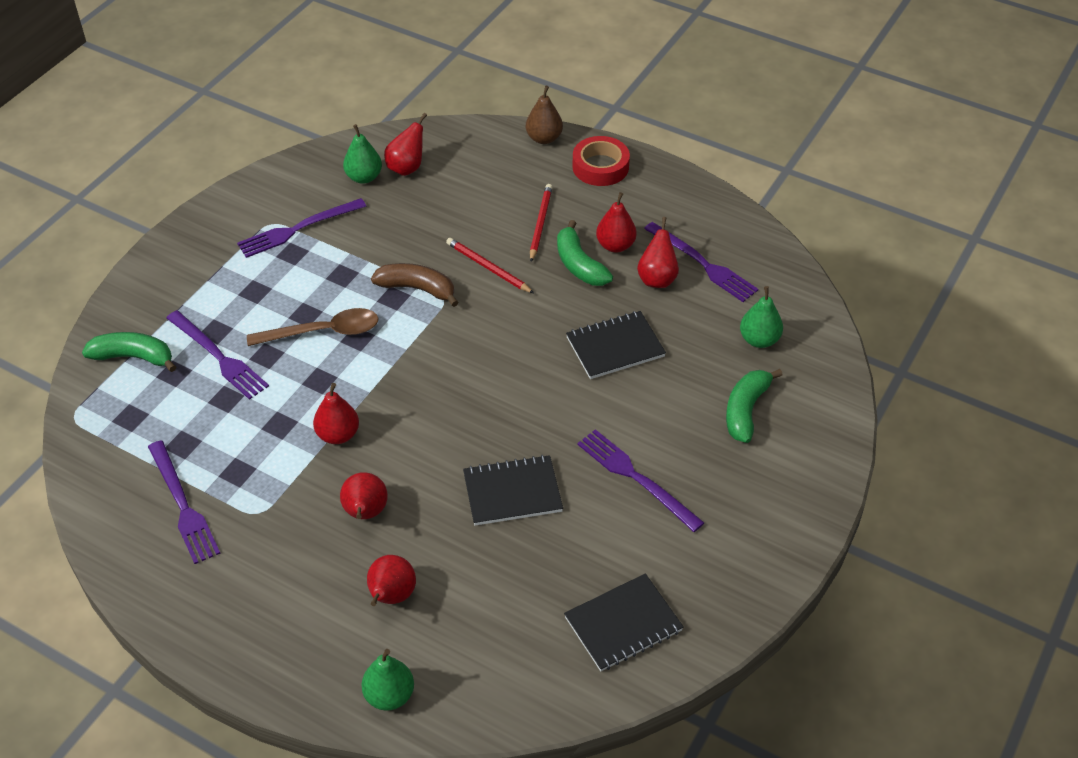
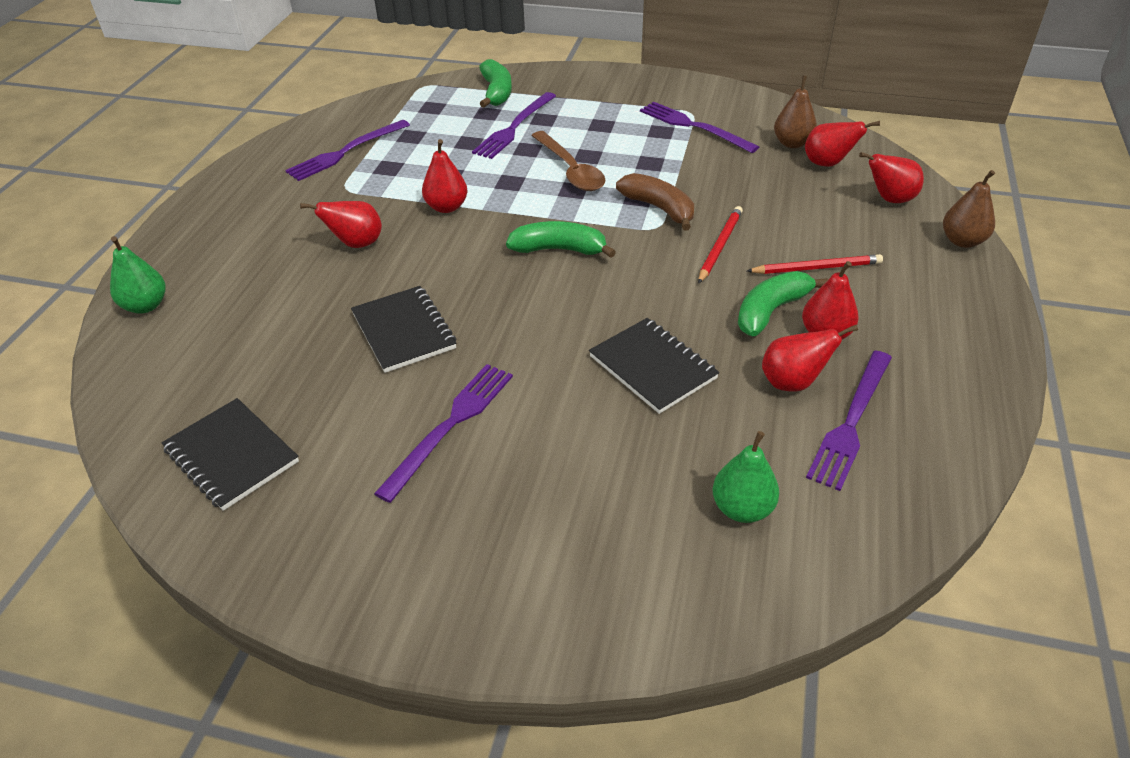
camera: 75 degrees right, 5 degrees down
(364, 177) = (792, 143): green pear -> brown pear
(391, 596) = (259, 281): red pear -> red pear (889, 199)
(417, 289) = (659, 208): brown banana -> brown banana turned 45 degrees counterclockwise
(600, 167) = (955, 294): red tape -> none
(745, 410) = (601, 515): green banana -> green banana (559, 249)

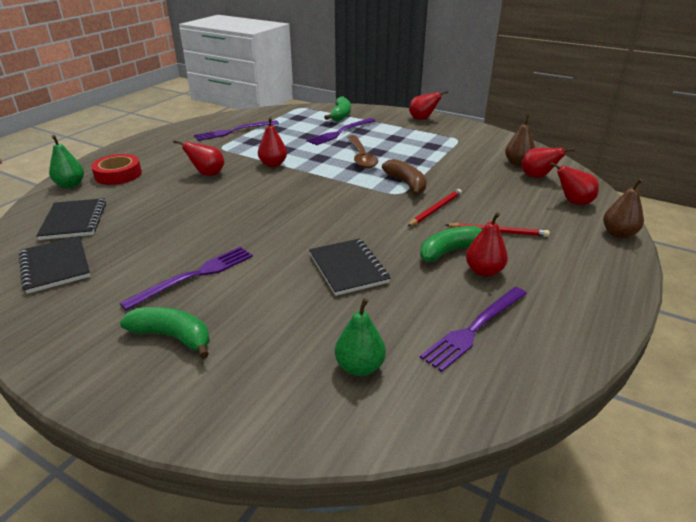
camera: 15 degrees right, 10 degrees down
(212, 271) = (118, 174): none -> red tape
(404, 331) = (203, 221): black notebook -> black notebook (74, 221)
(559, 249) = (327, 195): green banana -> green banana (173, 337)
(694, 126) = (455, 146): purple fork -> none
(793, 382) = (443, 295): red pear -> red pear (422, 119)

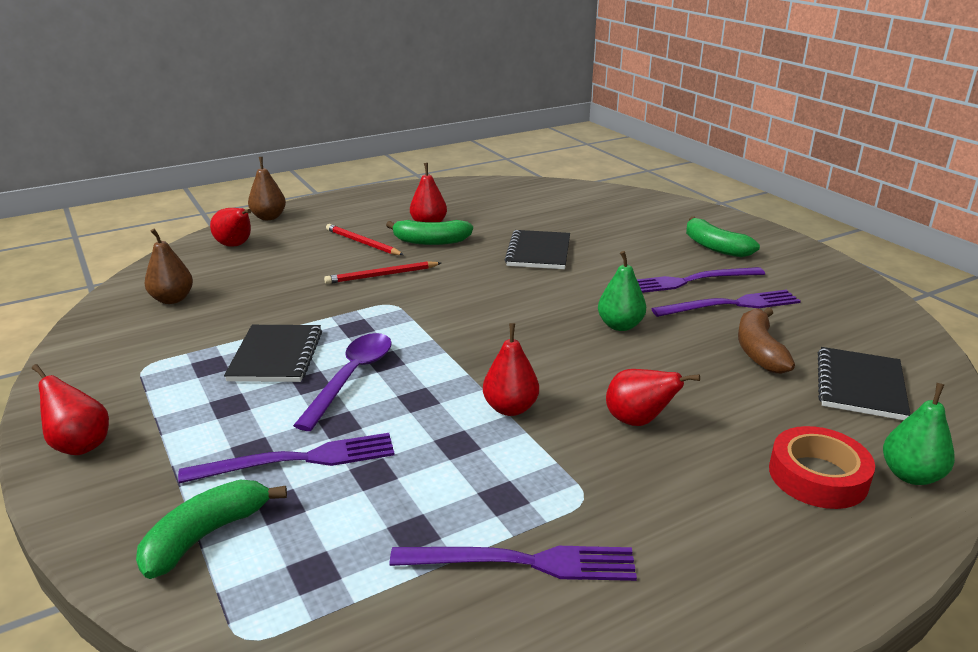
camera: 150 degrees left, 5 degrees down
(55, 266) = (852, 327): black notebook -> black notebook (276, 356)
(359, 367) = (585, 207): green pear -> green pear (620, 325)
(361, 157) = (351, 377): brown spoon -> purple spoon
(406, 184) = (361, 312): brown banana -> brown banana (759, 351)
(474, 328) = (489, 204): purple fork -> purple fork (731, 305)
(537, 177) = (198, 277): red pear -> none

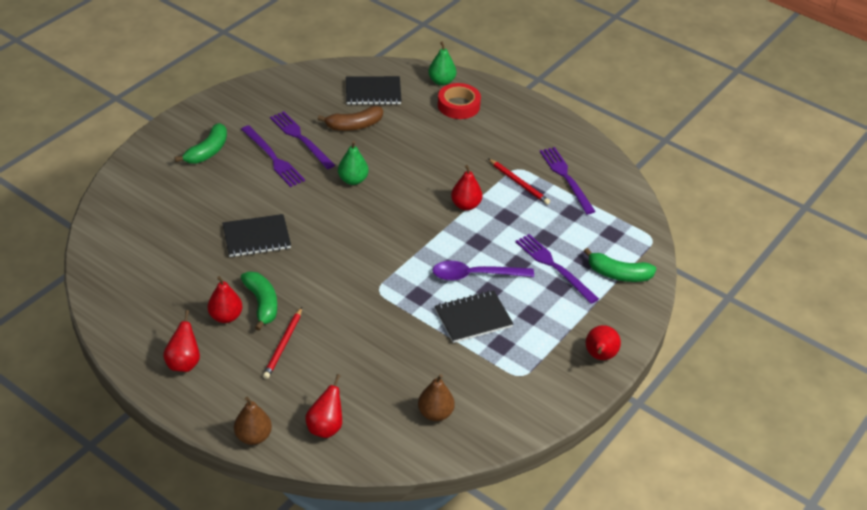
camera: 115 degrees left, 15 degrees up
(382, 275) = (338, 311): red pencil -> red pencil (519, 183)
(638, 421) = (449, 160): red pear -> red pear (184, 363)

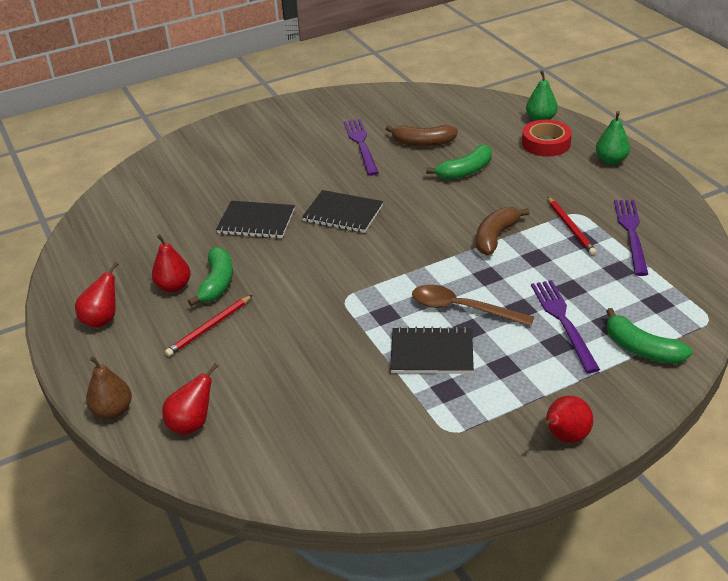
camera: 30 degrees right, 5 degrees down
(207, 151) = (265, 140): green banana -> green banana (465, 171)
(273, 158) = (322, 156): purple fork -> none
(353, 180) = (388, 190): green pear -> green pear (611, 160)
(373, 92) = (461, 118): black notebook -> black notebook (343, 214)
(435, 413) = (321, 445): brown pear -> none
(465, 205) = (495, 237): red pear -> brown banana
(475, 275) = (462, 309): purple spoon -> brown spoon

